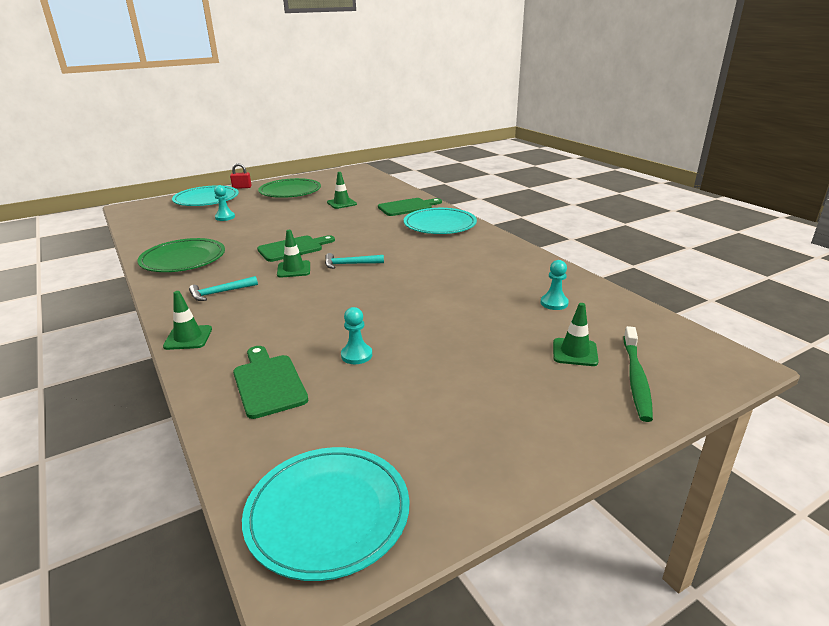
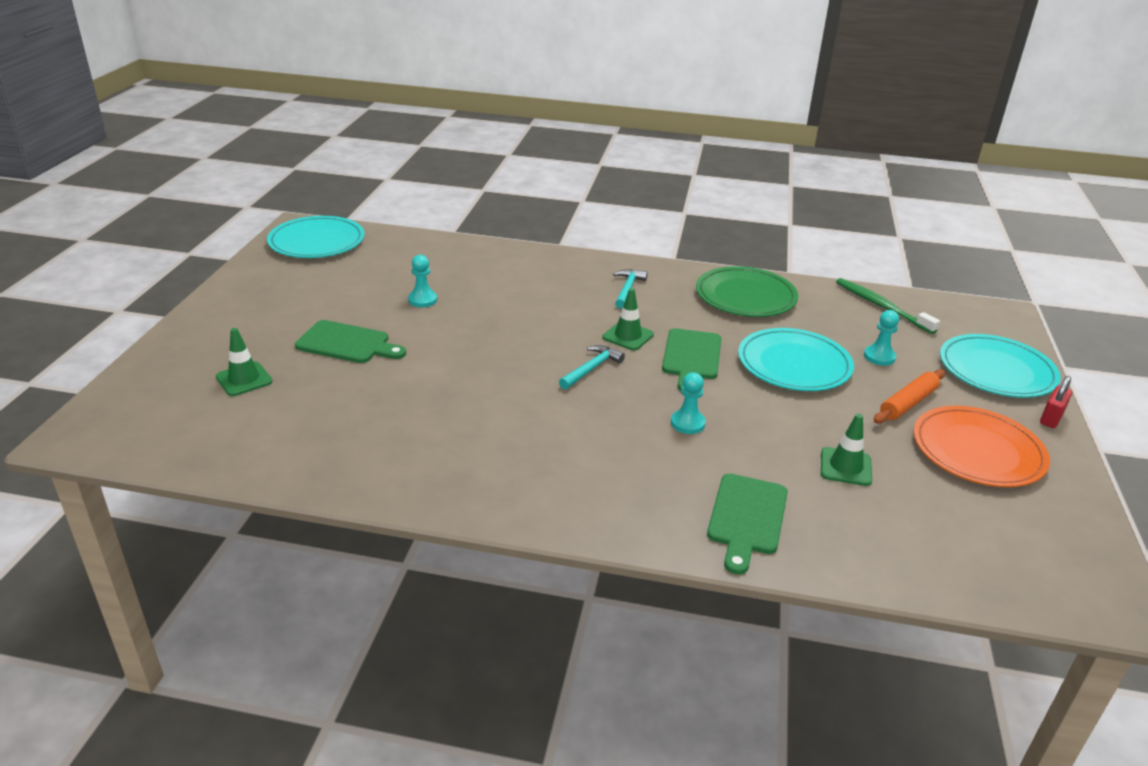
camera: 130 degrees right, 5 degrees up
(188, 338) = (561, 258): green traffic cone -> none
(267, 205) = (908, 403): none -> orange rolling pin
(268, 383) = (449, 263): green cutting board -> green cutting board (347, 343)
(290, 191) = (977, 451): green plate -> orange plate
(440, 224) = (623, 499): turquoise plate -> turquoise plate (794, 364)
(554, 303) = (306, 426): turquoise pawn -> turquoise pawn (687, 423)
(636, 379) = (174, 379): green toothbrush -> green toothbrush (881, 306)

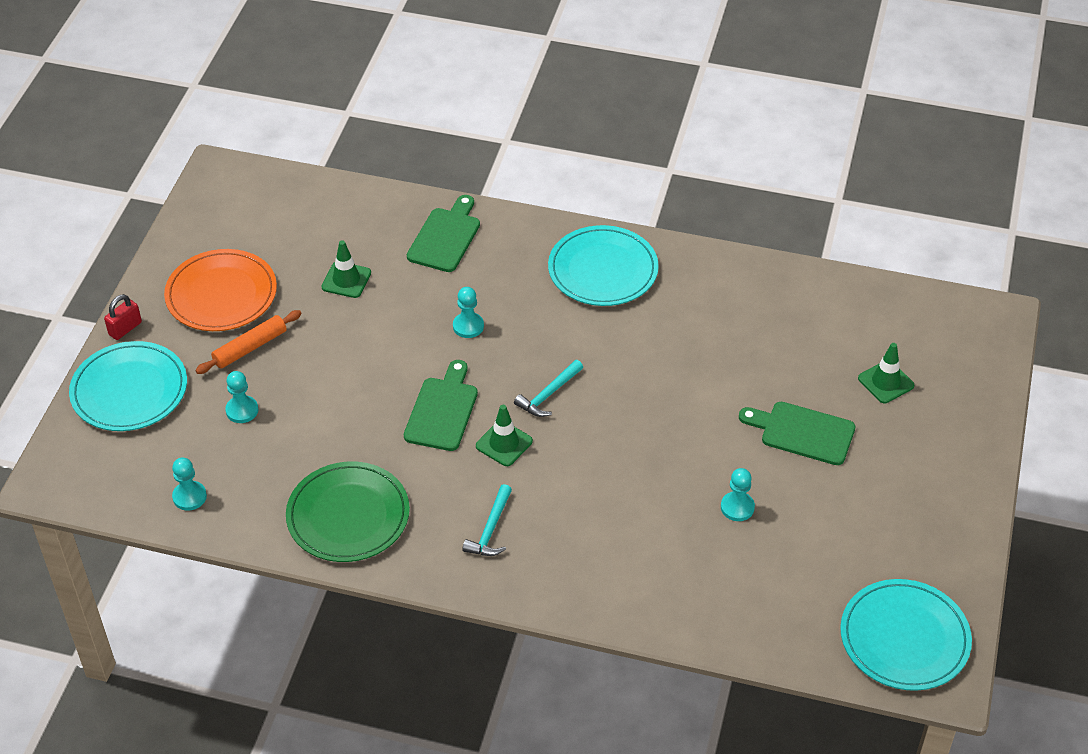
camera: 175 degrees left, 15 degrees up
(794, 364) = (338, 400): turquoise plate -> turquoise plate (603, 270)
(881, 306) = (189, 497): green toothbrush -> turquoise pawn

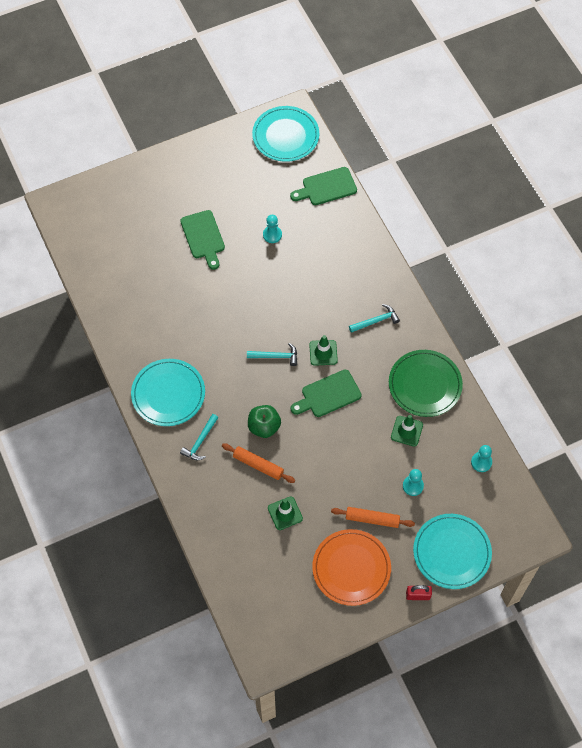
camera: 130 degrees left, 15 degrees up
(427, 292) = (258, 465): none -> orange rolling pin
(445, 237) = (210, 489): green cutting board -> green cutting board (326, 187)
(468, 326) = (264, 427): turquoise pawn -> green apple
(512, 262) = (200, 441): none -> turquoise hammer
(886, 382) = (140, 223): green traffic cone -> green traffic cone (406, 431)

